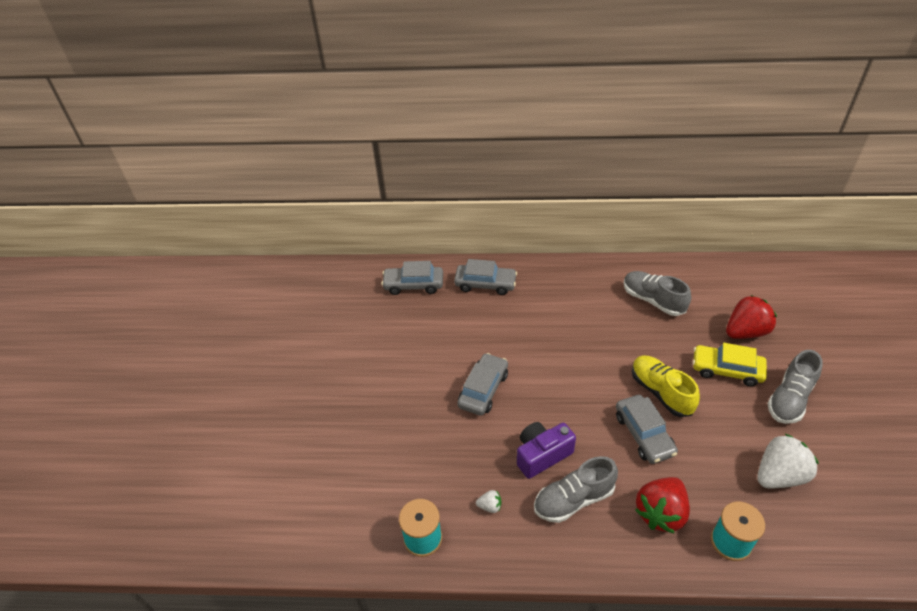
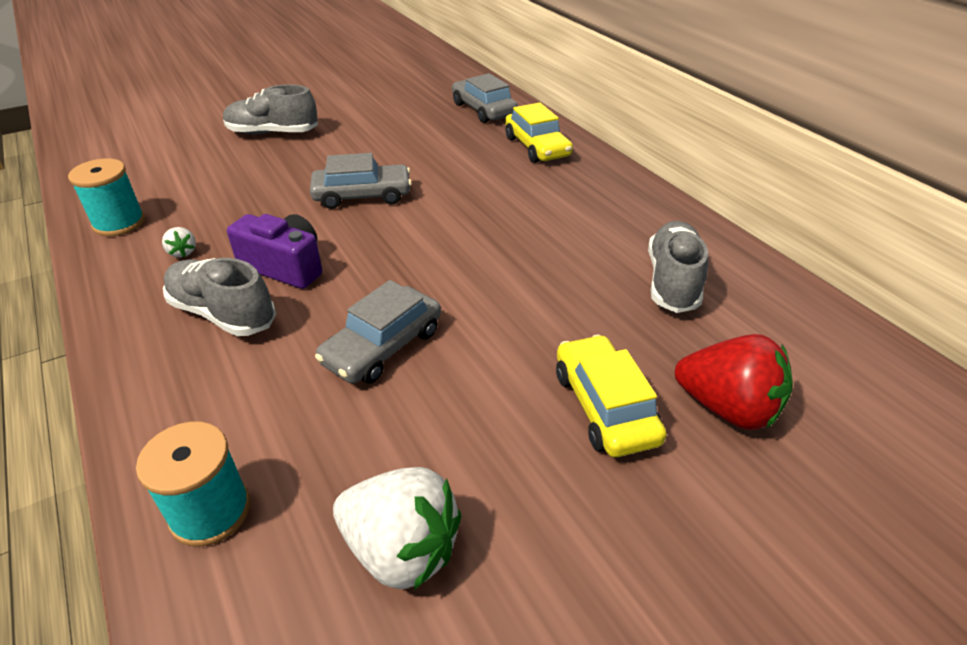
camera: 55 degrees right, 5 degrees down
(485, 284) = (536, 147): grey car -> yellow car
(660, 513) = (236, 406): red strawberry -> none
(661, 392) = (483, 341): yellow shoe -> none
(789, 399) = (615, 520): grey shoe -> grey shoe (273, 133)

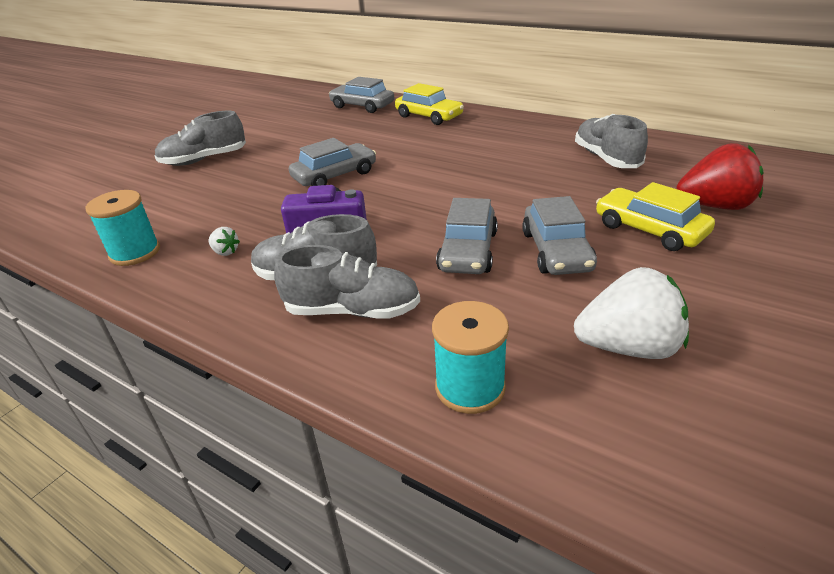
camera: 25 degrees left, 5 degrees down
(210, 369) = (352, 310): none -> grey shoe
(468, 388) = (556, 251): none -> grey car

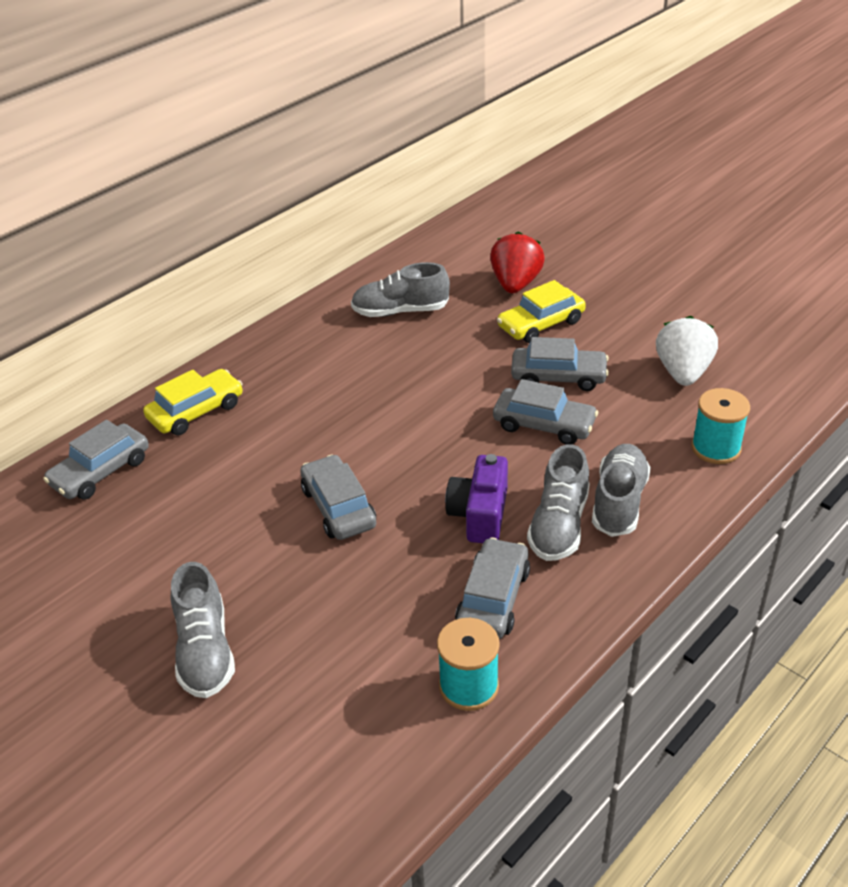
camera: 80 degrees left, 5 degrees up
(225, 252) = (493, 598): white strawberry -> grey car

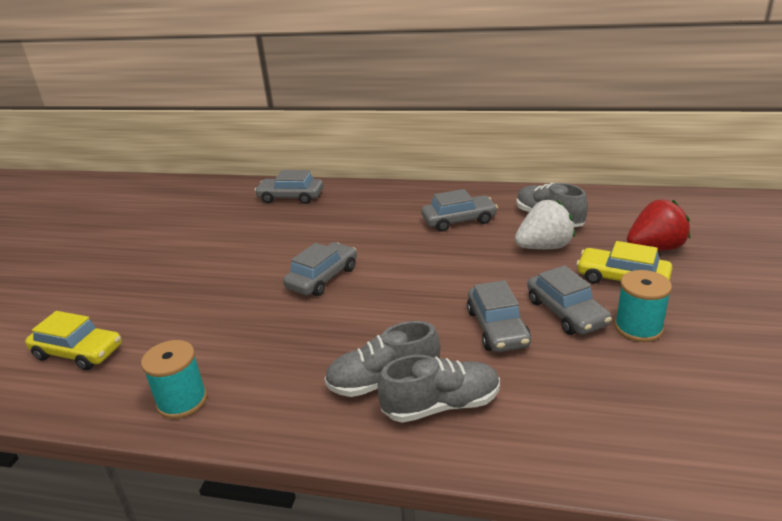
camera: 60 degrees right, 10 degrees down
(196, 411) = (366, 199): yellow car -> yellow car (78, 352)
(205, 651) = (169, 285): grey shoe -> none
(480, 514) = (363, 337): purple camera -> none
(493, 598) = (278, 378): grey car -> grey car (459, 220)
(683, 372) = (668, 381): white strawberry -> white strawberry (544, 247)
(715, 448) = (581, 444): turquoise spool -> turquoise spool (638, 328)

